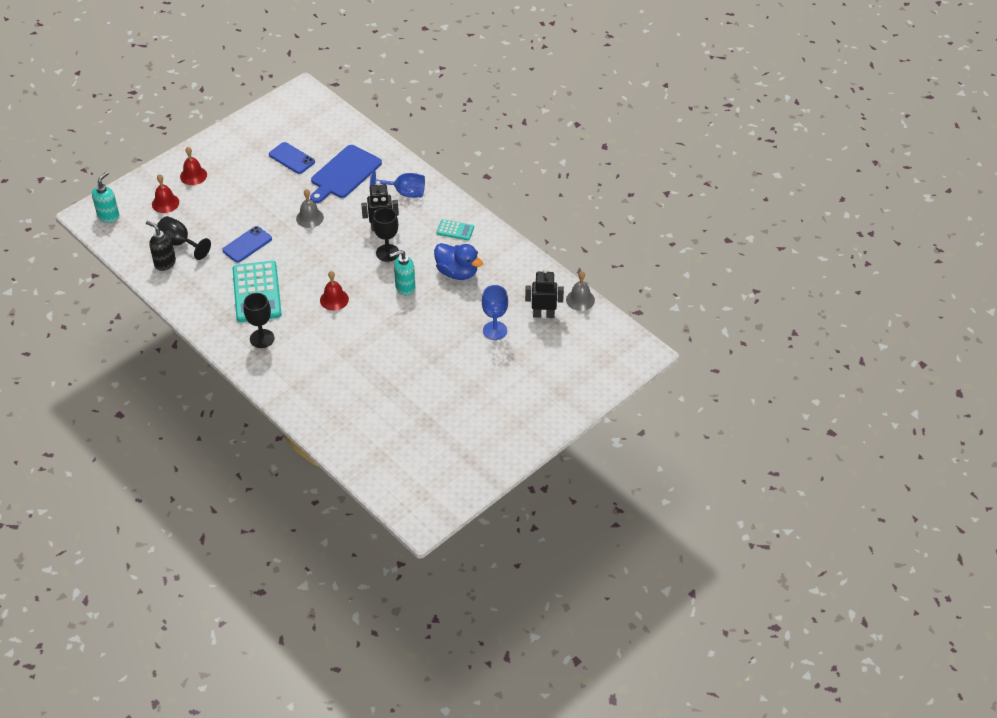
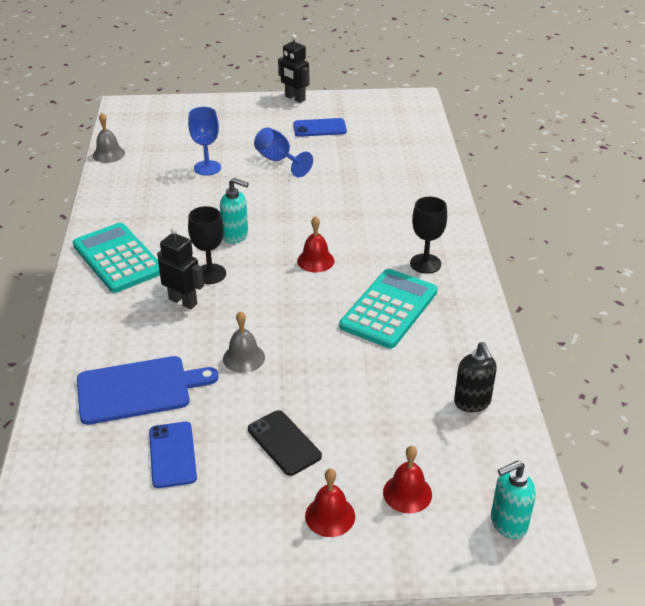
camera: 140 degrees left, 10 degrees down
(179, 243) = (433, 418): black goblet -> none
(244, 191) = (284, 443): none -> black phone
(247, 245) = (349, 367): blue phone -> blue phone (319, 128)
(404, 193) = (108, 325): blue goblet -> blue goblet (278, 160)
(455, 230) = (117, 258): turquoise calculator -> turquoise calculator, size x2.10
(457, 272) = (172, 223): blue duck -> none
(543, 314) = (152, 159): black robot -> black robot (295, 98)

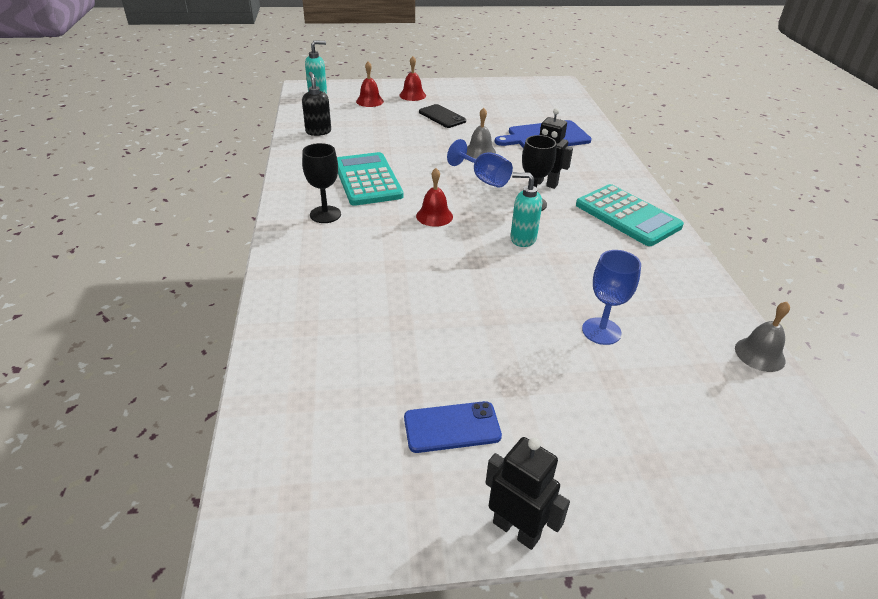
camera: 175 degrees right, 0 degrees up
(172, 455) = (507, 113): blue phone -> none
(278, 160) = (505, 347): blue goblet -> blue goblet (484, 179)
(389, 309) = (367, 180): turquoise calculator -> turquoise calculator turned 135 degrees clockwise

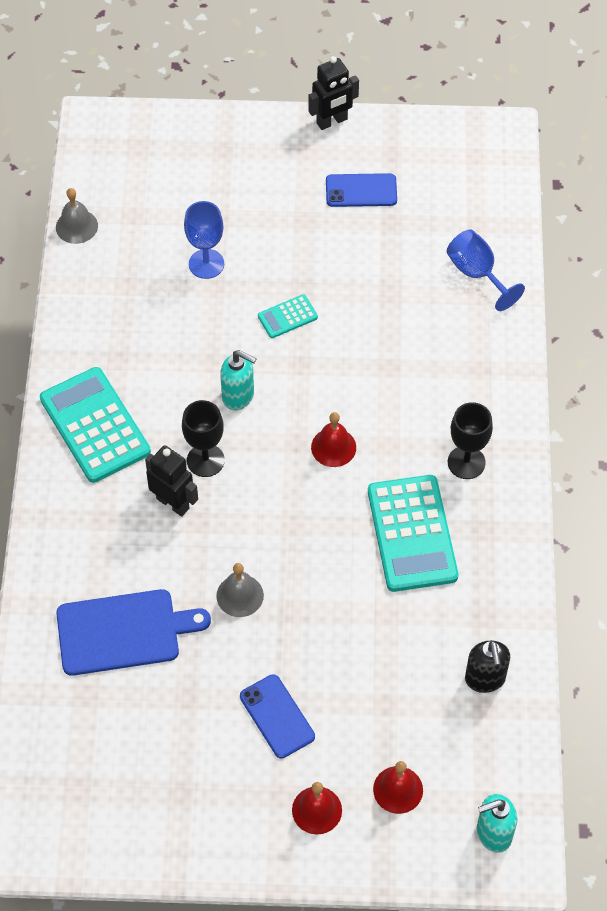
camera: 170 degrees left, 20 degrees up
(442, 117) = (277, 716): black phone -> blue phone
(484, 179) = (252, 521): blue goblet -> blue goblet (477, 273)
(500, 294) = (287, 317): none -> turquoise calculator
(516, 529) = (332, 121): black robot -> black robot turned 75 degrees counterclockwise

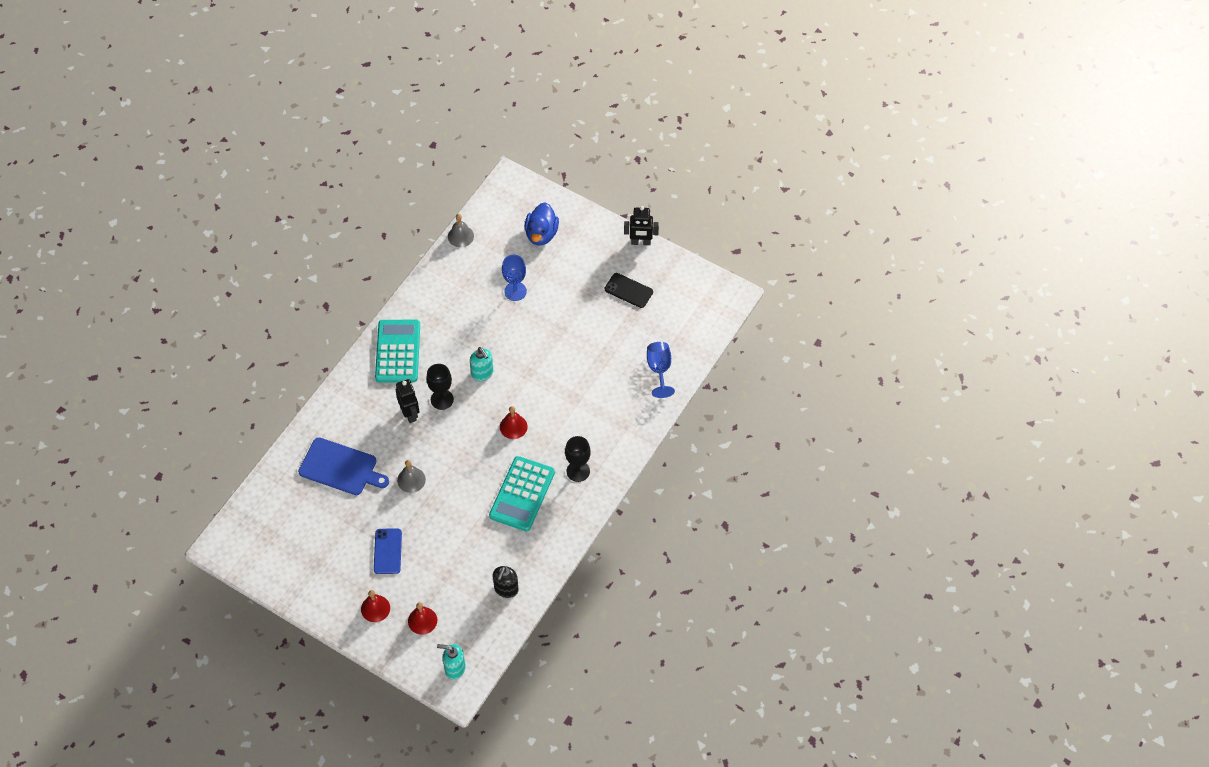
camera: 30 degrees right, 0 degrees up
(189, 172) = (541, 234): none -> blue duck
(287, 317) = (538, 343): turquoise calculator -> none
(361, 190) = (628, 290): blue phone -> black phone

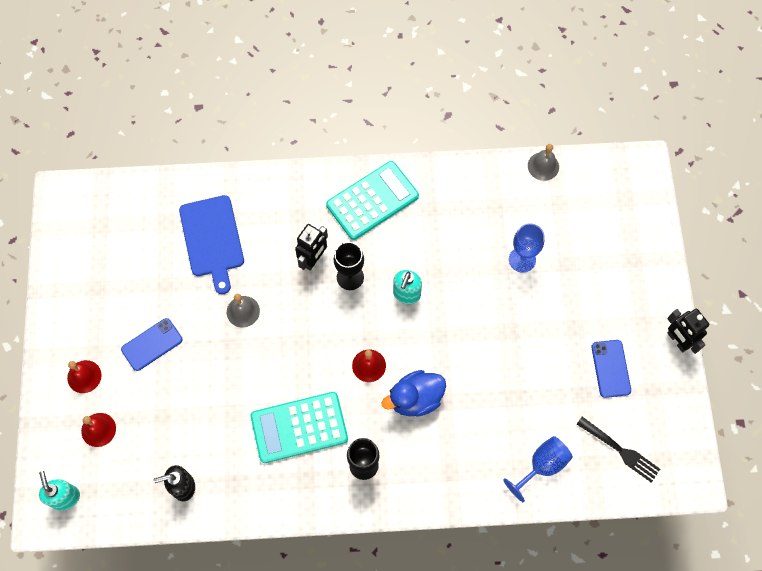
camera: 55 degrees right, 10 degrees up
(541, 234) = (607, 238): blue duck -> blue duck (415, 399)
(628, 290) = (611, 368): black phone -> blue phone
(684, 320) = (620, 450): none -> black fork

